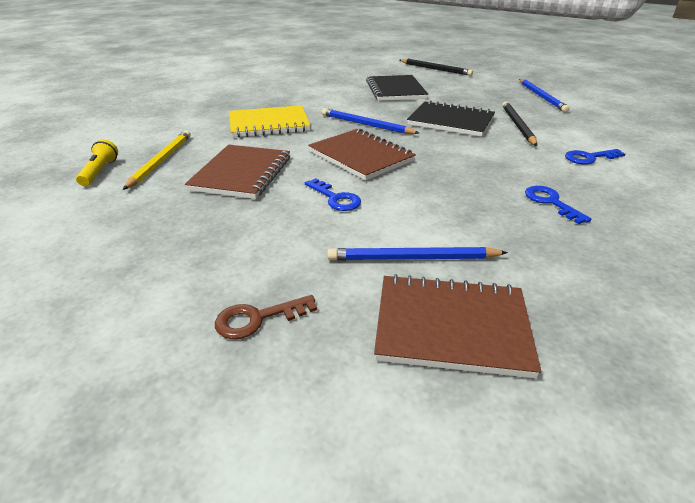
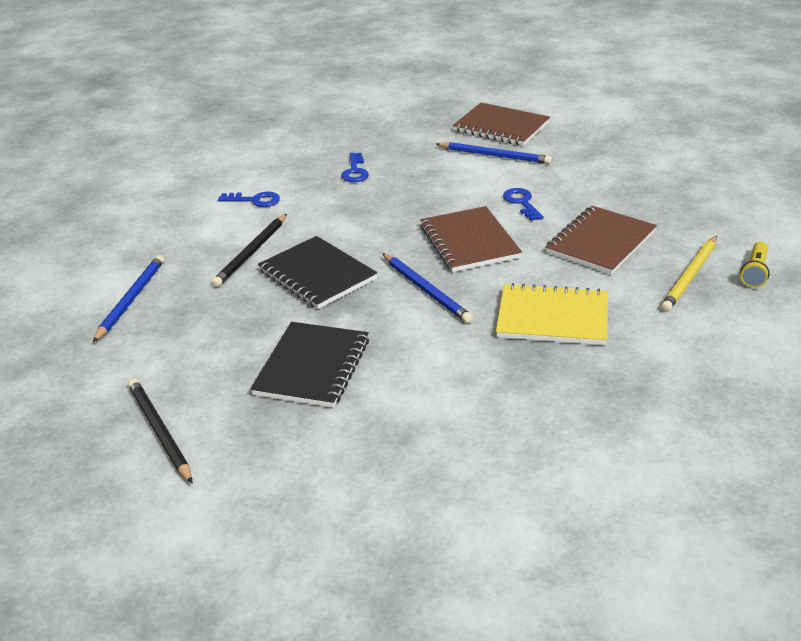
camera: 155 degrees left, 0 degrees up
(257, 318) = (603, 144): brown key -> none

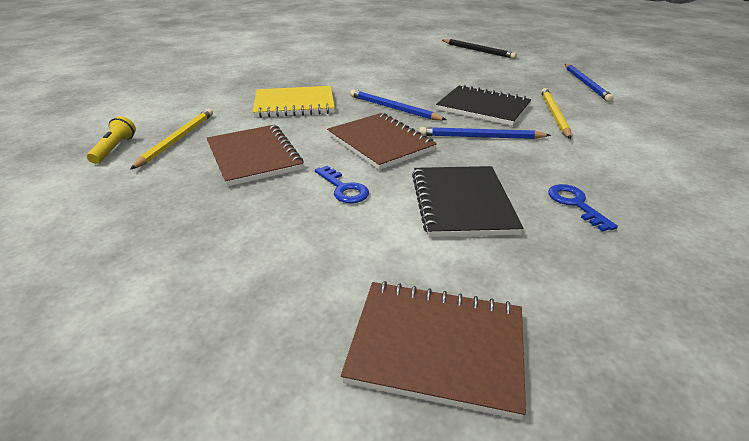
camera: 160 degrees right, 0 degrees up
(251, 253) = (554, 115): black pencil -> yellow pencil
(255, 200) = (627, 154): blue key -> none
(312, 367) = (432, 72): black notebook -> black notebook (462, 203)
(495, 156) = (410, 262): blue pencil -> blue pencil (480, 137)
(600, 243) = (254, 157): brown notebook -> brown notebook turned 45 degrees counterclockwise

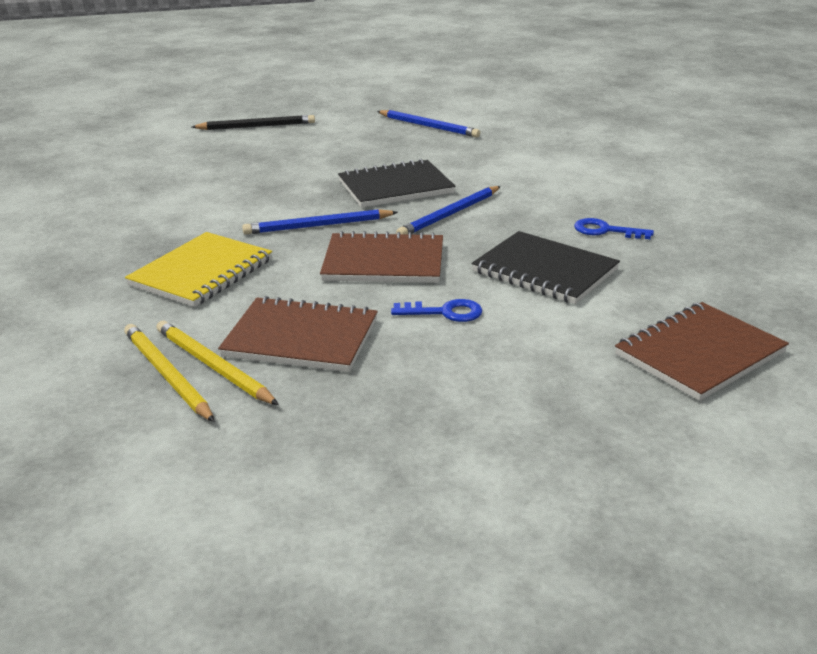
camera: 50 degrees left, 5 degrees down
(115, 149) = (114, 427): yellow flashlight -> none
(554, 115) = (462, 168): yellow pencil -> yellow pencil (213, 366)

